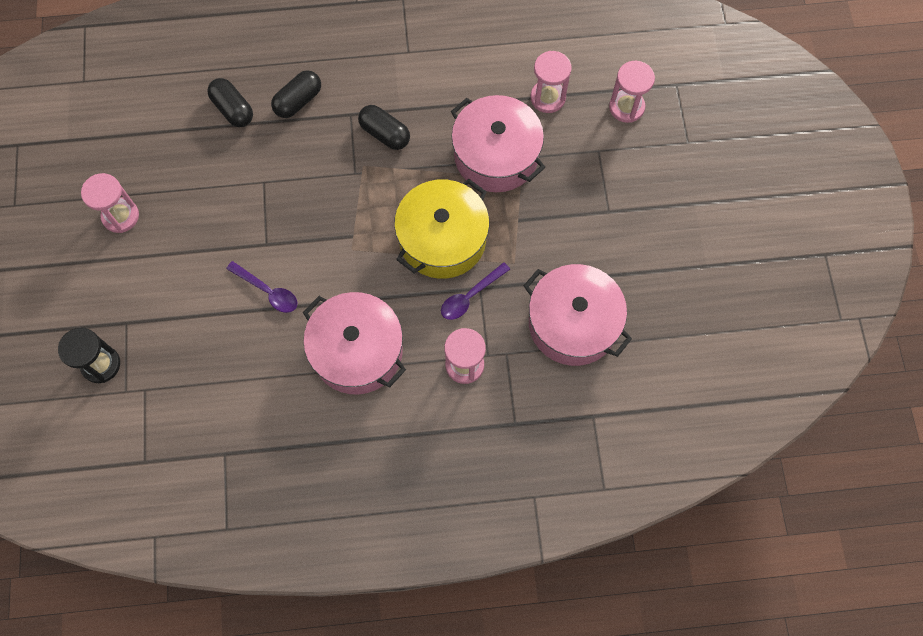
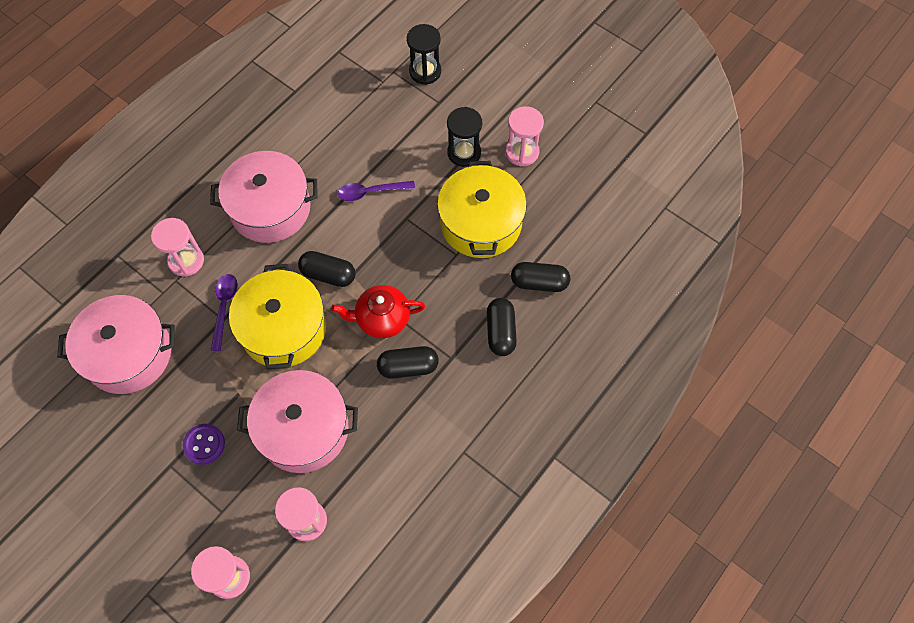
camera: 135 degrees right, 5 degrees down
(162, 257) = (464, 153): none -> black hourglass
(219, 189) = (480, 223): none -> yellow pot
(367, 183) = (382, 319): none -> red teapot
(369, 251) = (328, 274): none -> black capsule
(573, 205) = (204, 444): none -> purple button

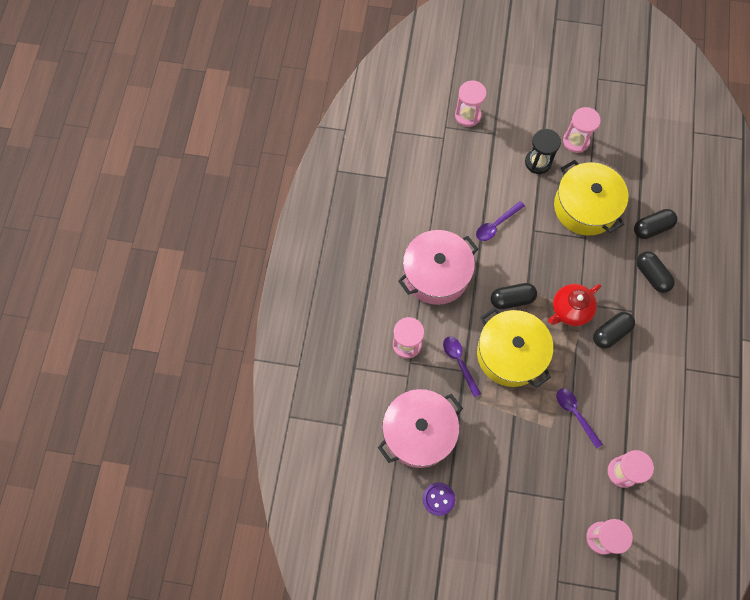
camera: 30 degrees left, 5 degrees up
(204, 444) = (519, 463): purple button -> purple button (438, 499)
(303, 429) = (575, 414): pink pot -> purple spoon
(425, 71) = (467, 115): black hourglass -> pink hourglass

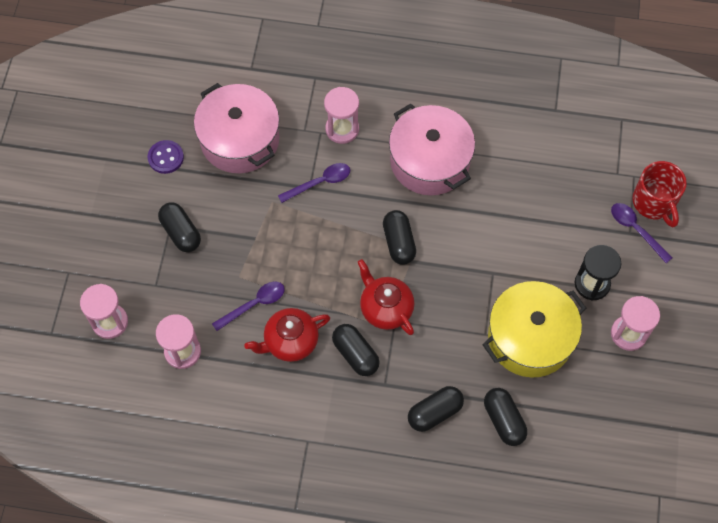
camera: 90 degrees right, 5 degrees down
(467, 115) = (654, 202): pink hourglass -> red mug
(496, 224) = (498, 230): purple spoon -> purple spoon (636, 230)
(510, 354) = (329, 237): yellow pot -> none
(513, 480) = (181, 232): none -> black capsule
(605, 384) = (290, 342): none -> red teapot

